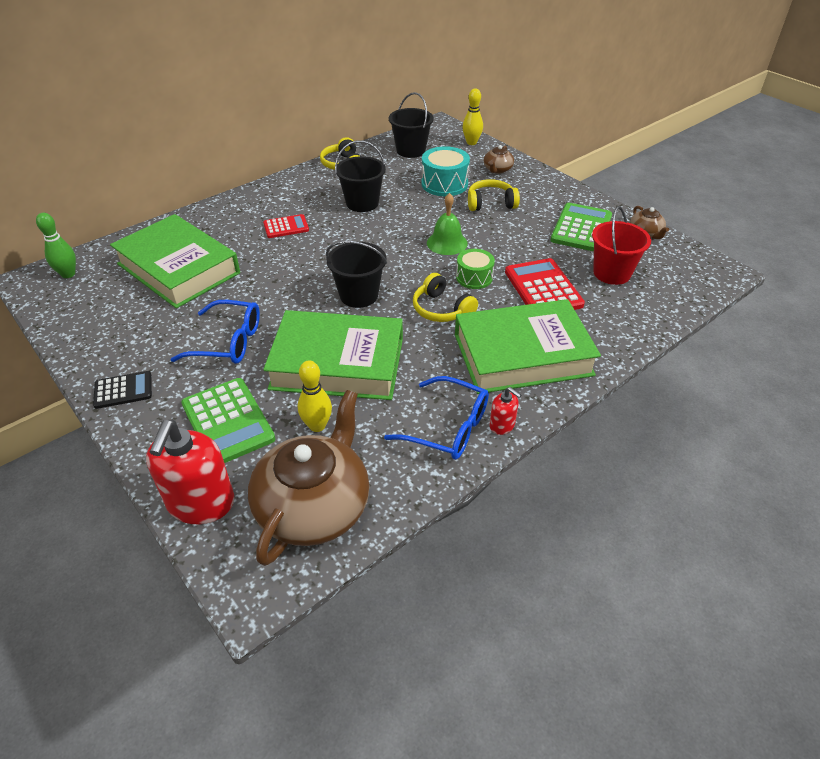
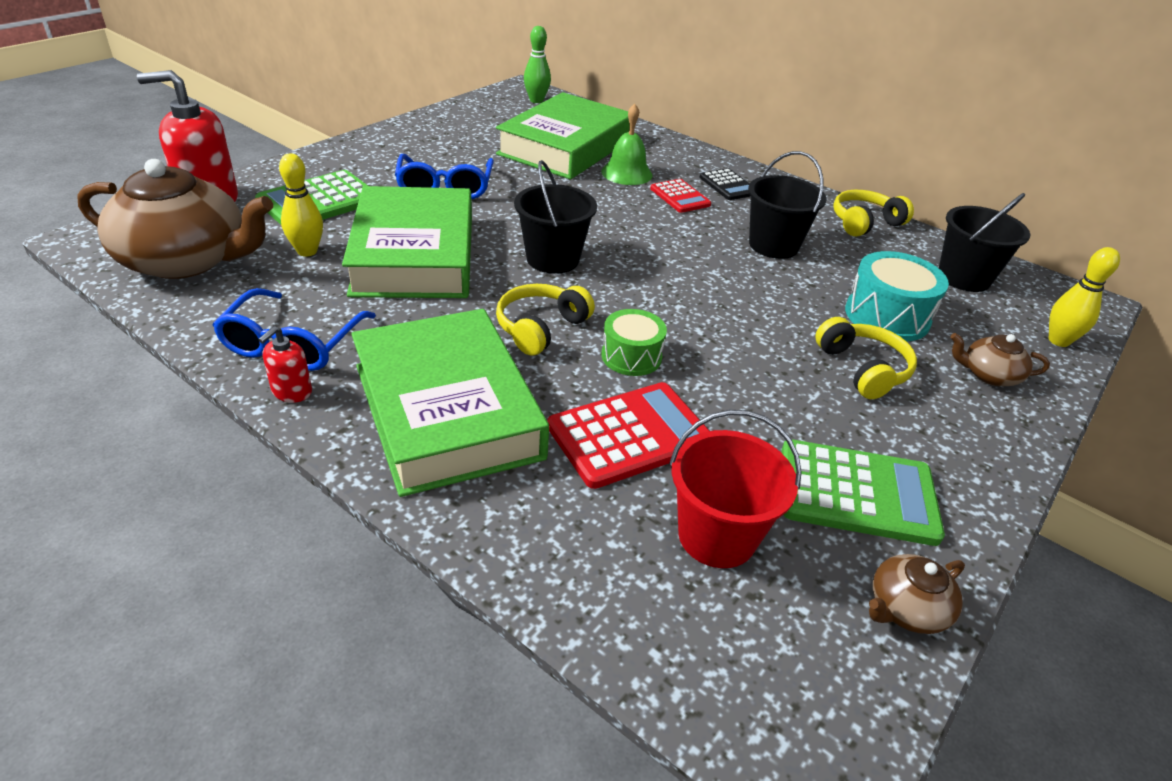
camera: 75 degrees right, 5 degrees down
(123, 390) = (367, 147): black calculator -> black calculator (728, 185)
(447, 243) = (713, 326): green bell -> green bell (626, 173)

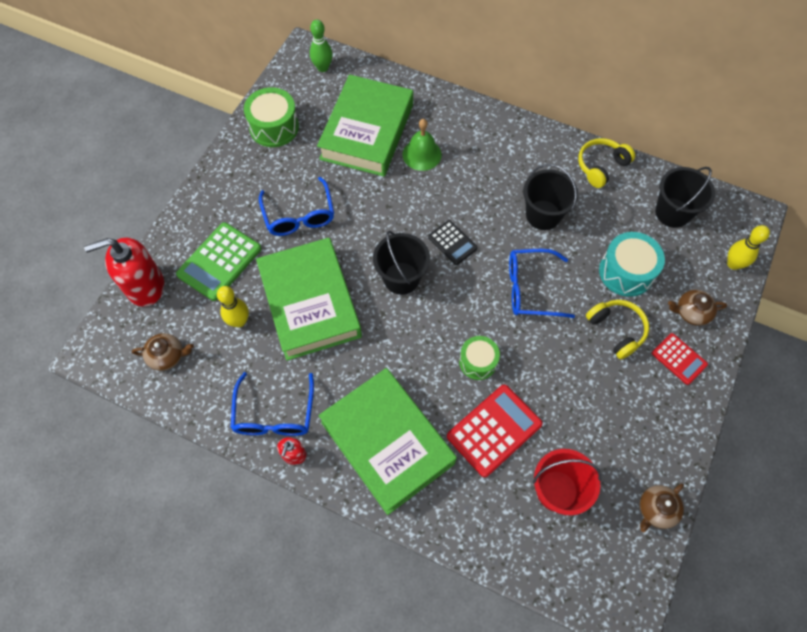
camera: 10 degrees left, 25 degrees up
(186, 260) = (167, 356): brown teapot -> brown teapot, size x0.45
(455, 125) = (274, 127): none -> green drum
(540, 328) = (416, 352): yellow headphones -> none
(680, 197) = (467, 174): red calculator -> red calculator (679, 359)
(728, 185) = (498, 147): black calculator -> black calculator (452, 243)
(736, 303) = (530, 289): none -> blue glasses
(857, 493) = (624, 437): green calculator -> none

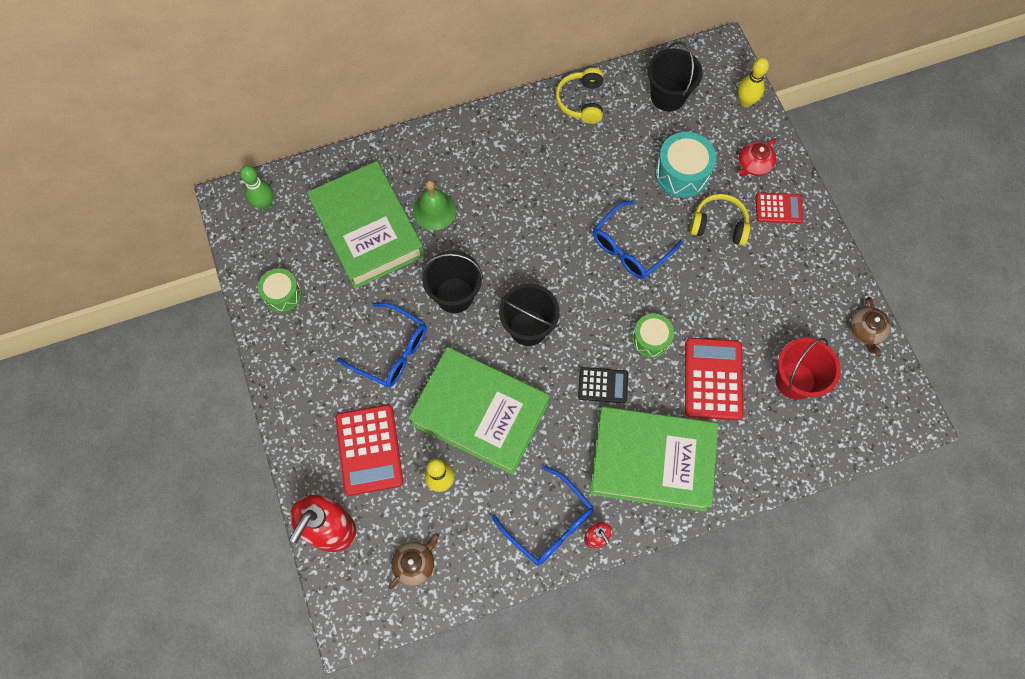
camera: 45 degrees left, 5 degrees up
(219, 261) = (369, 450): green calculator -> red calculator
(274, 127) = (282, 294): green drum -> green drum, size x0.66
(452, 243) = (536, 263): black calculator -> black calculator (603, 385)
(543, 215) = (579, 180): black bucket -> black bucket (454, 295)
(691, 312) = (753, 165): brown teapot -> red teapot

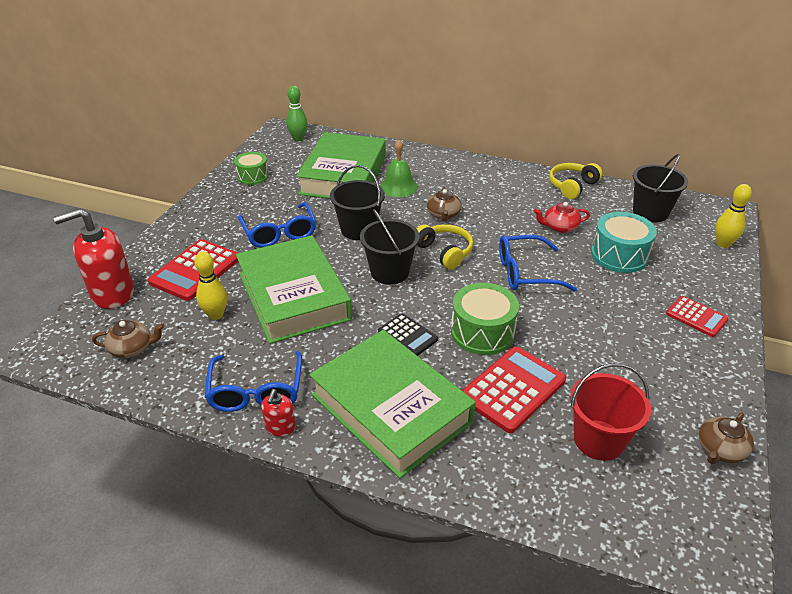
camera: 40 degrees right, 30 degrees down
(507, 222) = (443, 215): none -> brown teapot
(651, 339) = (482, 332): green drum -> green drum, size x1.52
(719, 225) = (623, 298): yellow headphones -> yellow headphones (444, 252)
(753, 165) = (695, 280): red teapot -> red teapot (560, 227)

